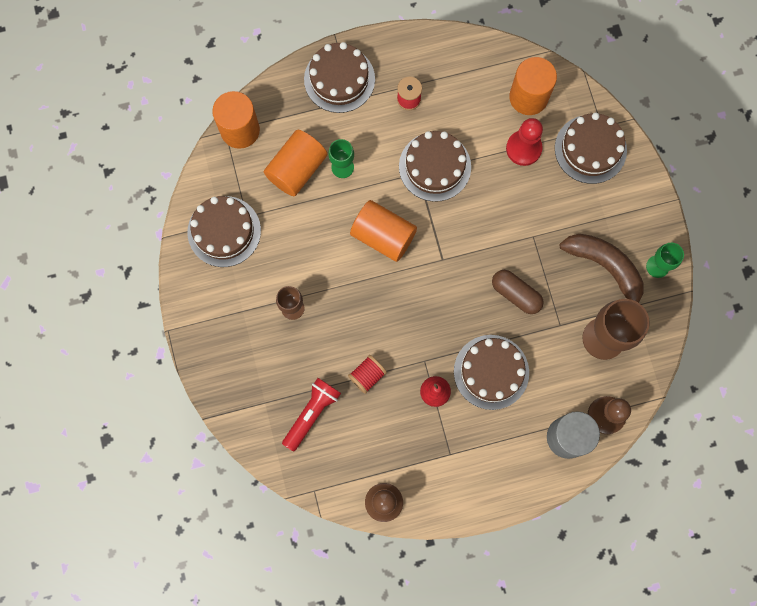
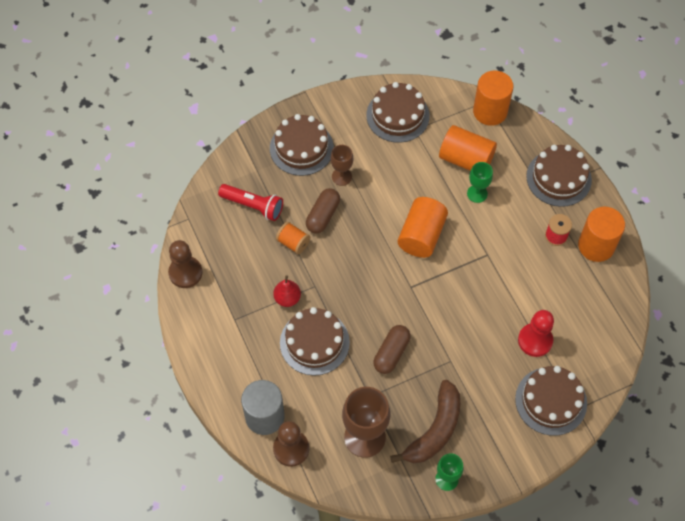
camera: 80 degrees right, 15 degrees down
(339, 337) = (323, 216): none -> brown capsule
(367, 375) = (293, 243): red spool -> orange spool
(435, 166) = (497, 267): brown cake -> brown cake (301, 148)
(528, 97) = (588, 338): orange cylinder -> orange cylinder (596, 246)

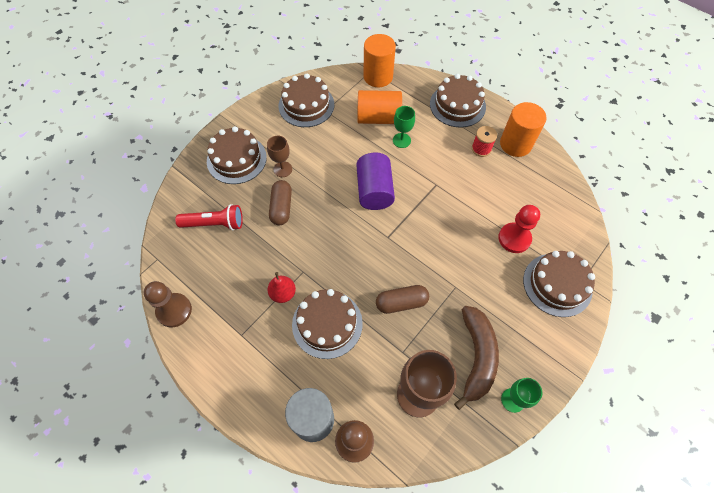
camera: 25 degrees left, 0 degrees up
(293, 243) = (265, 241): orange spool -> none
(391, 353) = (401, 303): brown capsule -> brown capsule turned 75 degrees clockwise
(421, 235) = (374, 191): orange cylinder -> purple cylinder

